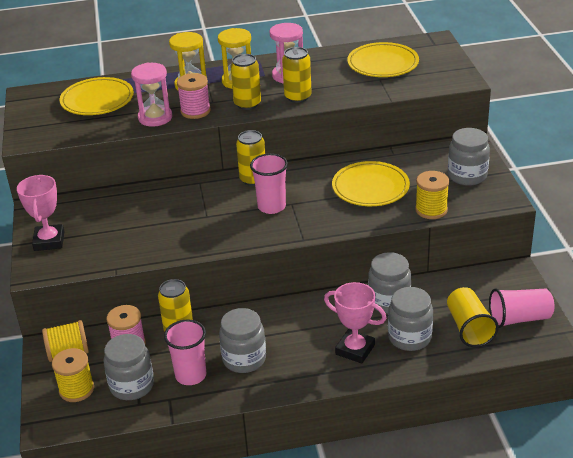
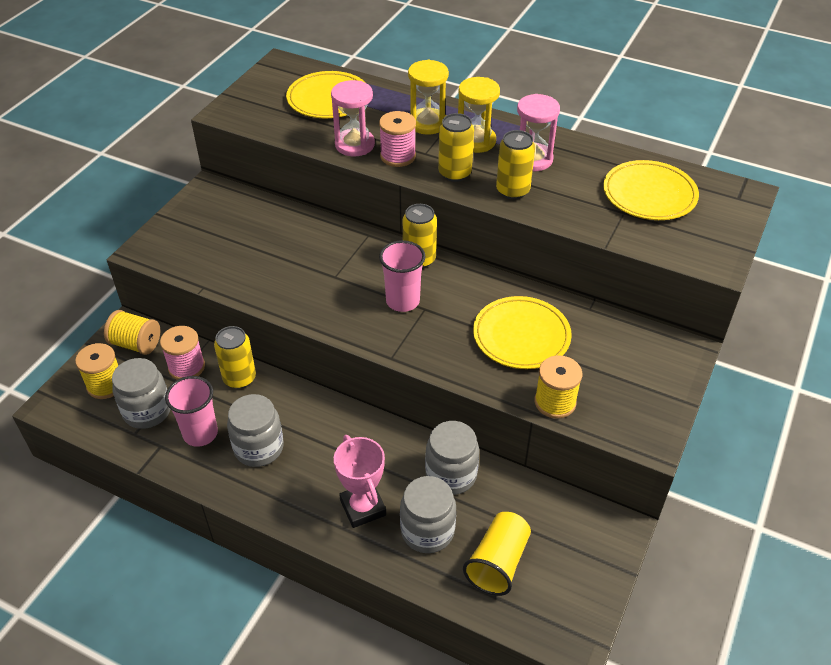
camera: 35 degrees right, 10 degrees up
(49, 241) = (185, 226): pink trophy -> none
(467, 176) = (641, 383): grey jar -> none
(519, 318) = (563, 589): pink cup -> none

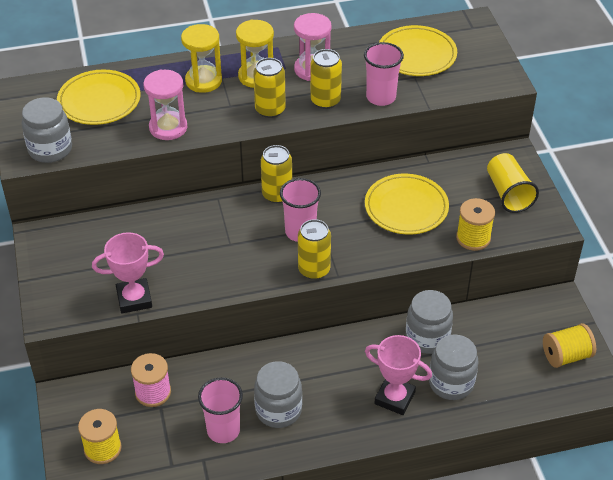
camera: 40 degrees left, 0 degrees up
(136, 344) = (88, 403): yellow spool -> yellow spool (566, 356)
(147, 411) = (161, 443): grey jar -> grey jar (50, 149)
(214, 275) = (134, 299): none -> pink trophy
(239, 378) = (205, 373): yellow can -> yellow can (314, 270)
(398, 156) = (212, 119): pink spool -> none
(498, 562) = (512, 371): yellow cup -> yellow cup (508, 193)
(568, 214) = (381, 97): none -> pink cup

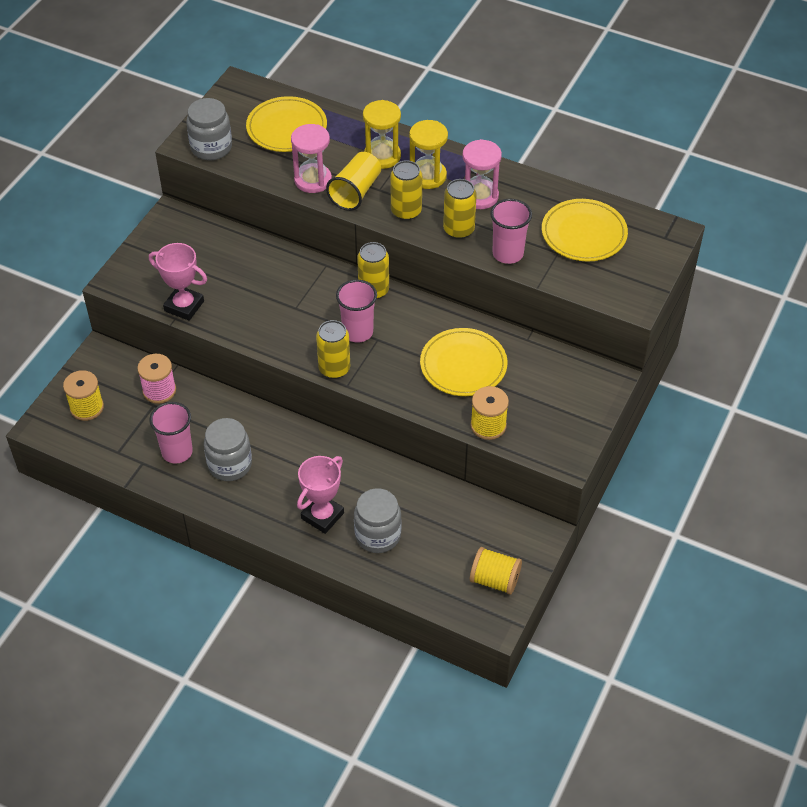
camera: 40 degrees right, 5 degrees up
(394, 398) = (322, 516): pink trophy -> pink trophy turned 60 degrees clockwise
(427, 338) = (399, 488): grey jar -> none
(508, 193) = (563, 408): yellow cup -> yellow cup (355, 192)

